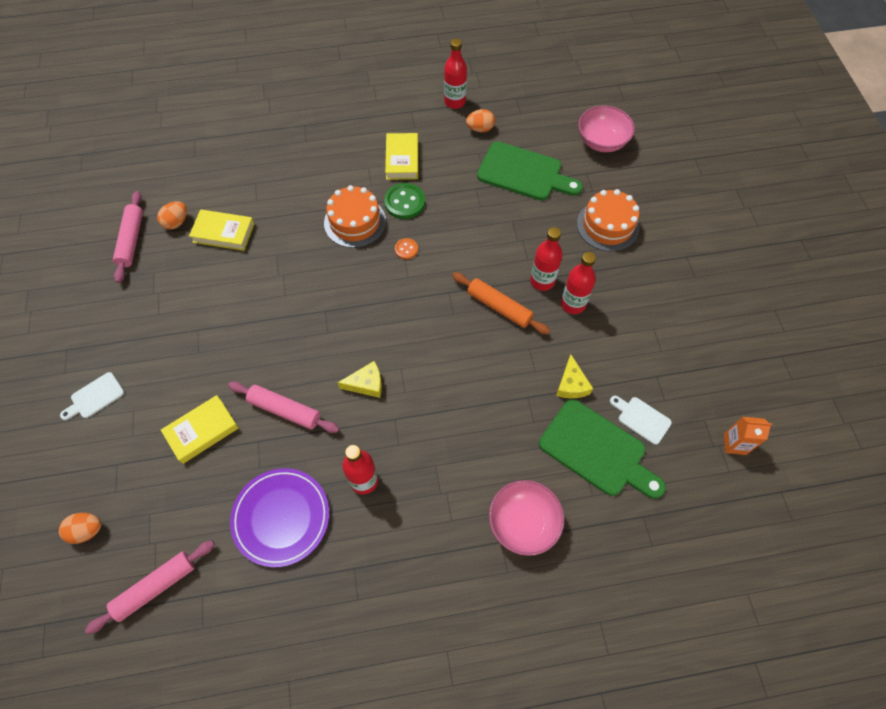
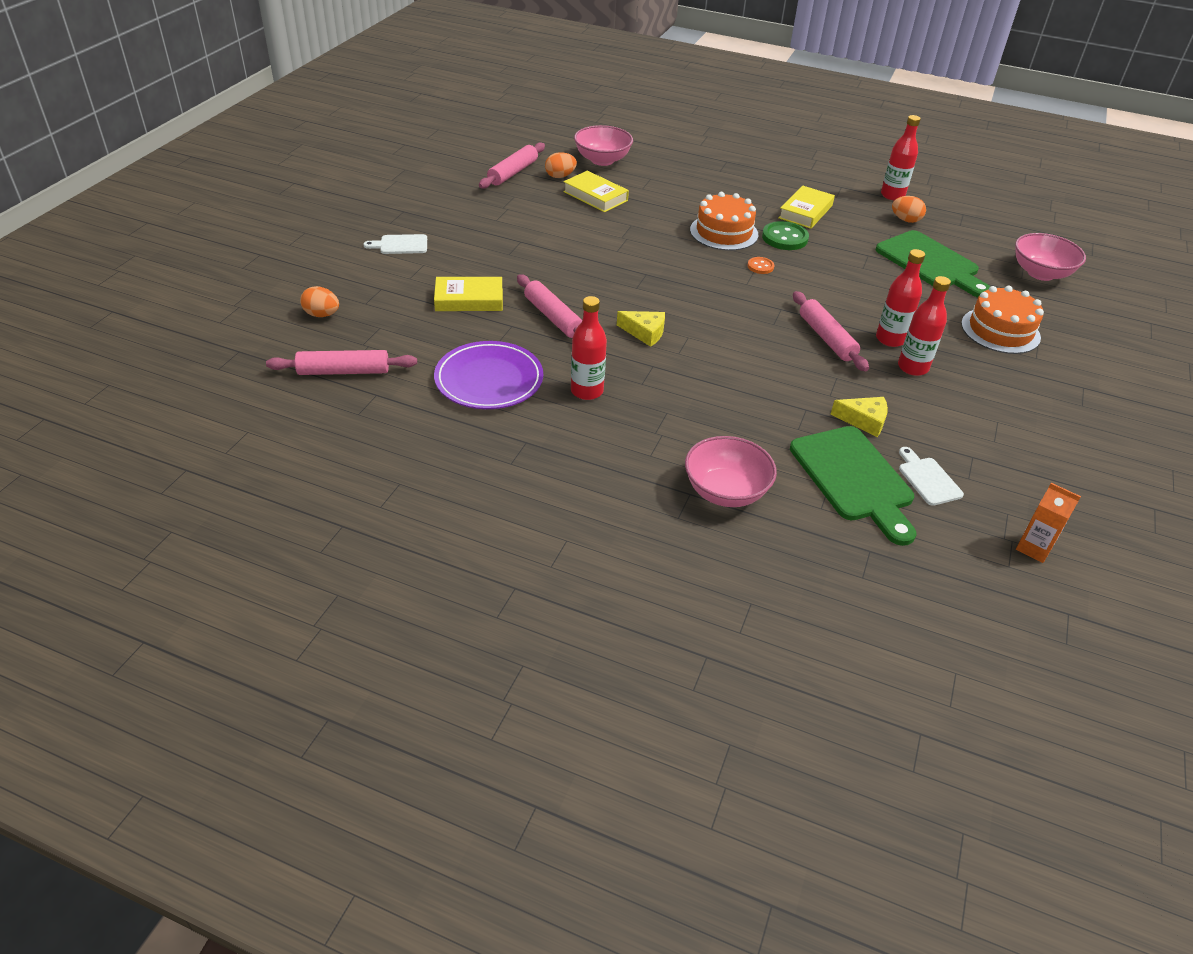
camera: 30 degrees right, 20 degrees down
(199, 179) = (602, 160): none -> pink bowl
(499, 307) = (826, 338): orange rolling pin -> pink rolling pin
(571, 384) = (864, 421): yellow cheese -> yellow cheese turned 105 degrees counterclockwise

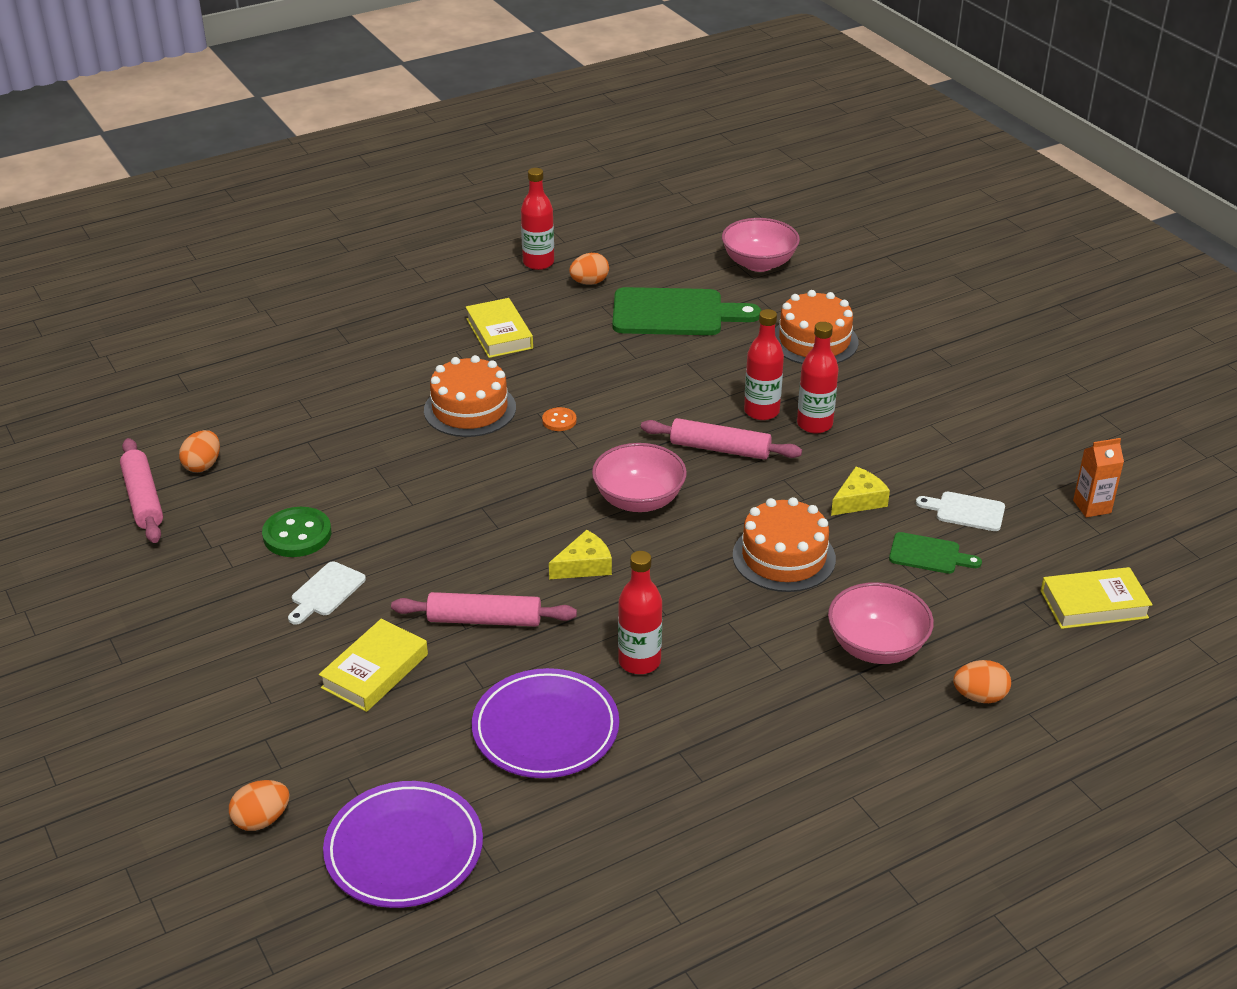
camera: 50 degrees left, 5 degrees down
(343, 371) = (404, 849): pink rolling pin -> purple plate
(400, 245) = (187, 677): white cutting board -> white cutting board (326, 592)
(595, 196) = (282, 461): yellow book -> yellow book (1093, 604)
(602, 160) = (211, 414): pink bowl -> pink bowl (639, 500)
(737, 567) = (979, 696): none -> orange egg
(759, 410) = (784, 557): none -> orange cake
(784, 238) = (528, 375): green button -> green button (297, 534)
(854, 479) = (929, 554): green cutting board -> green cutting board, size x0.50

